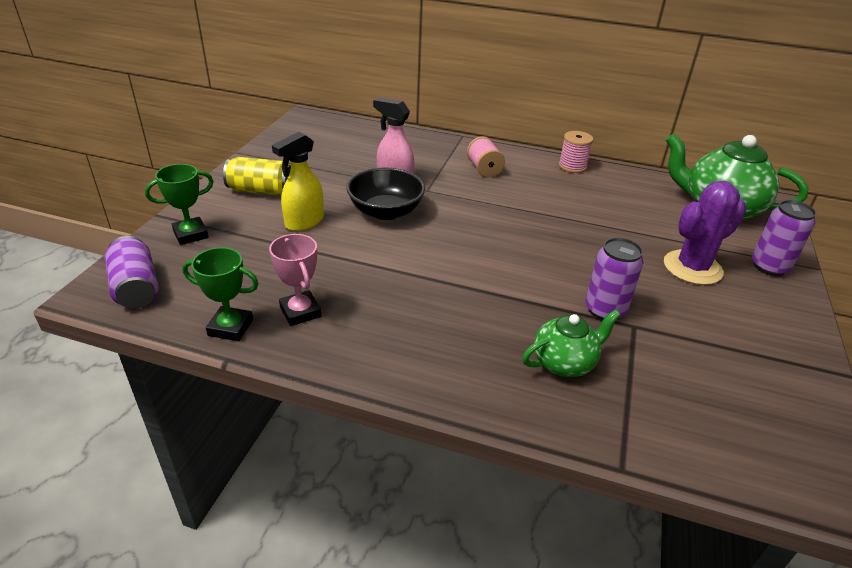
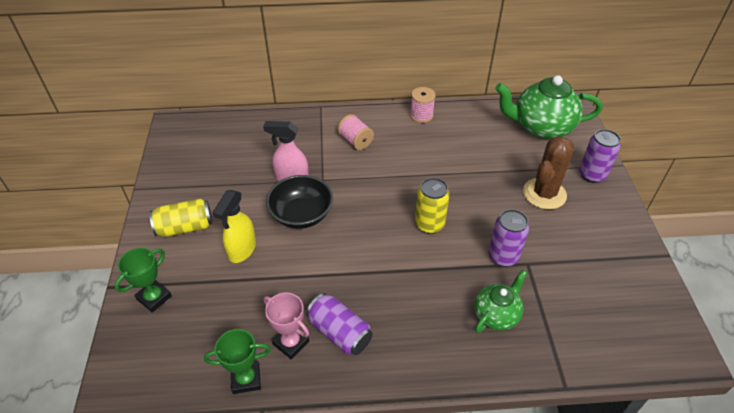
camera: 20 degrees left, 10 degrees up
(136, 288) = (144, 371): purple can -> purple can (340, 332)
(527, 257) = (429, 224): none -> yellow can
(692, 268) = (544, 194): purple cactus -> brown cactus

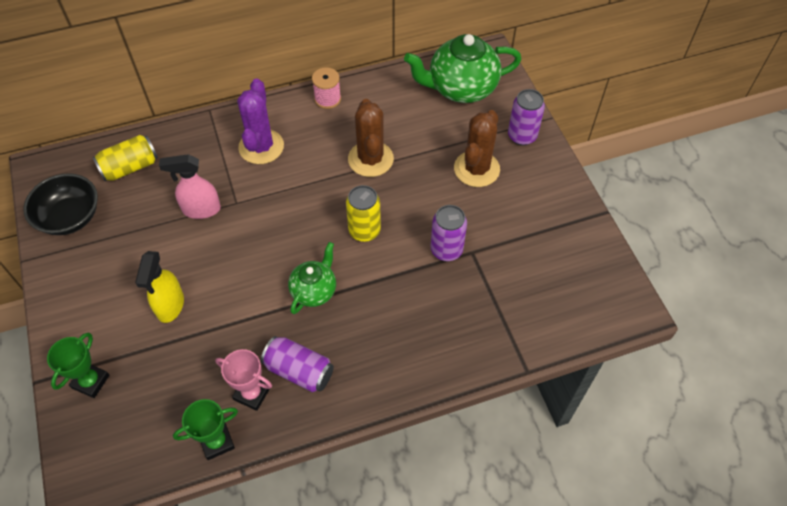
camera: 15 degrees left, 10 degrees up
(185, 227) = (97, 294): yellow can -> yellow can (130, 167)
(301, 215) = (224, 250): black bowl -> black bowl (70, 217)
(355, 141) = (261, 147): pink spool -> purple cactus
(448, 168) = (370, 159): none -> brown cactus
(496, 315) = (451, 314): green teapot -> green teapot (314, 290)

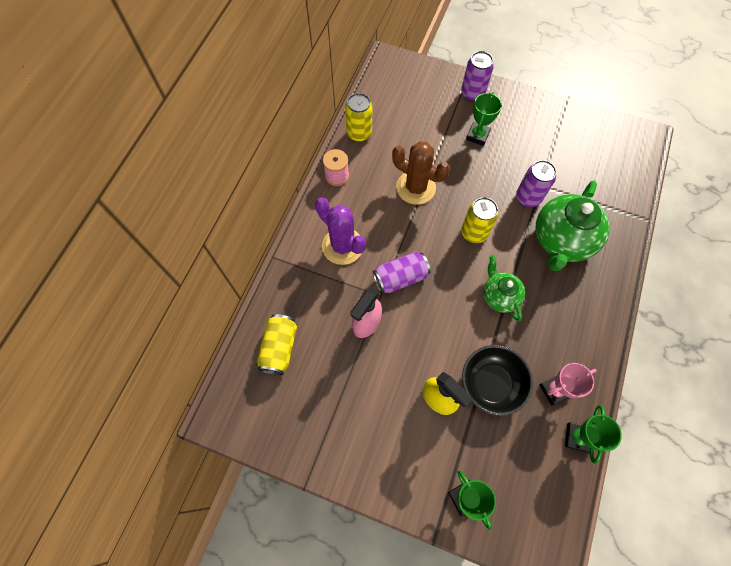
camera: 50 degrees left, 10 degrees up
(70, 217) = (291, 423): black bowl -> black bowl (491, 384)
(299, 371) = (557, 348): purple can -> purple can (400, 278)
(387, 86) = (359, 133): none -> yellow can
(461, 88) = (402, 95): green teapot -> green teapot (561, 241)
(476, 169) = (477, 136): brown cactus -> green trophy

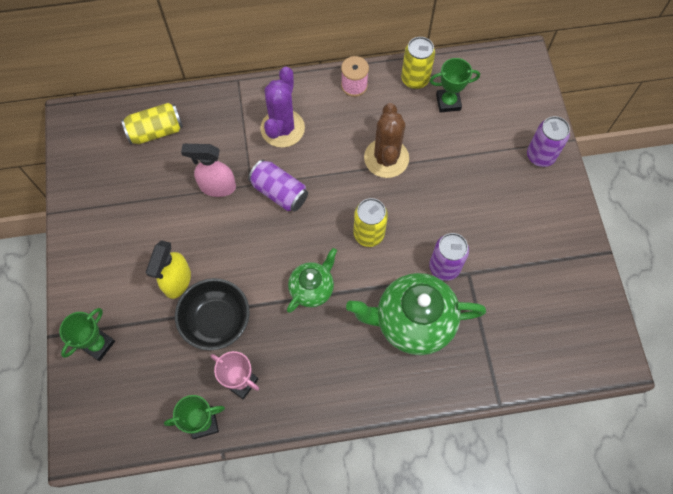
camera: 60 degrees right, 0 degrees up
(477, 136) = (488, 185): green trophy -> green trophy (448, 102)

